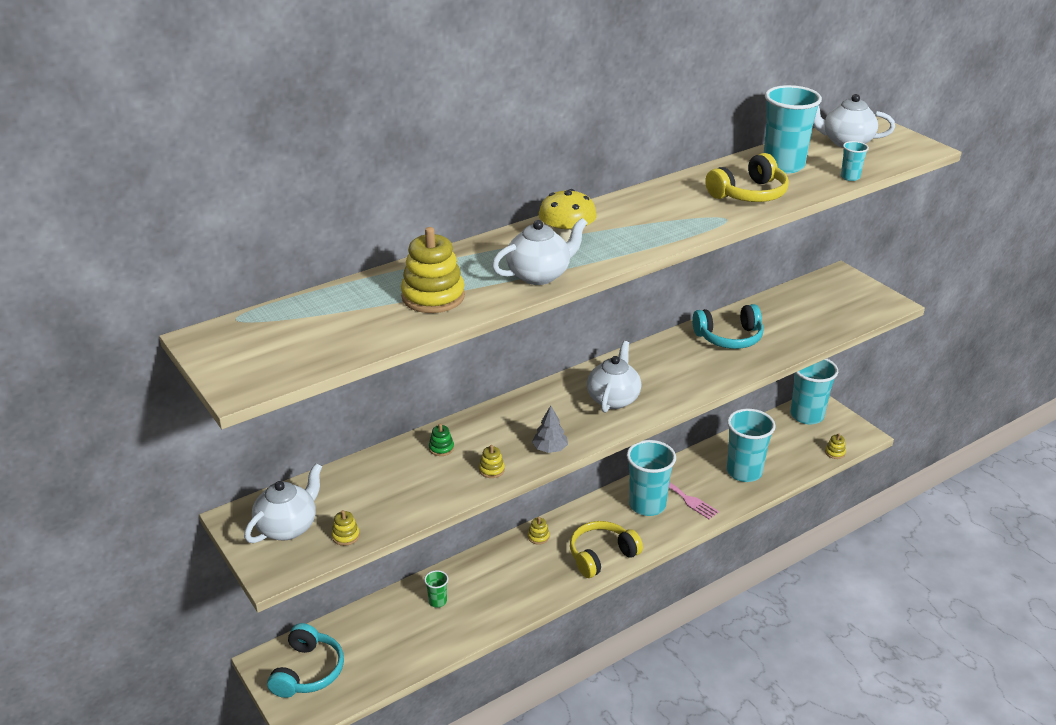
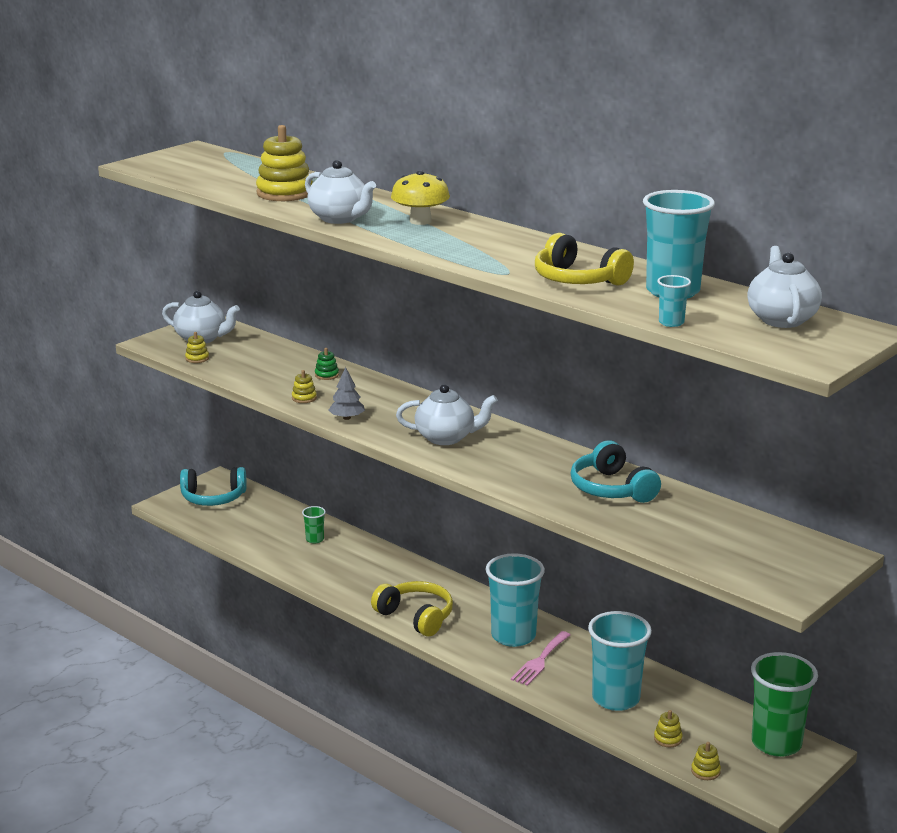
camera: 75 degrees right, 10 degrees down
(538, 537) = (427, 577): yellow stacking toy -> yellow stacking toy (668, 739)
(807, 415) = (776, 743): turquoise cup -> green cup

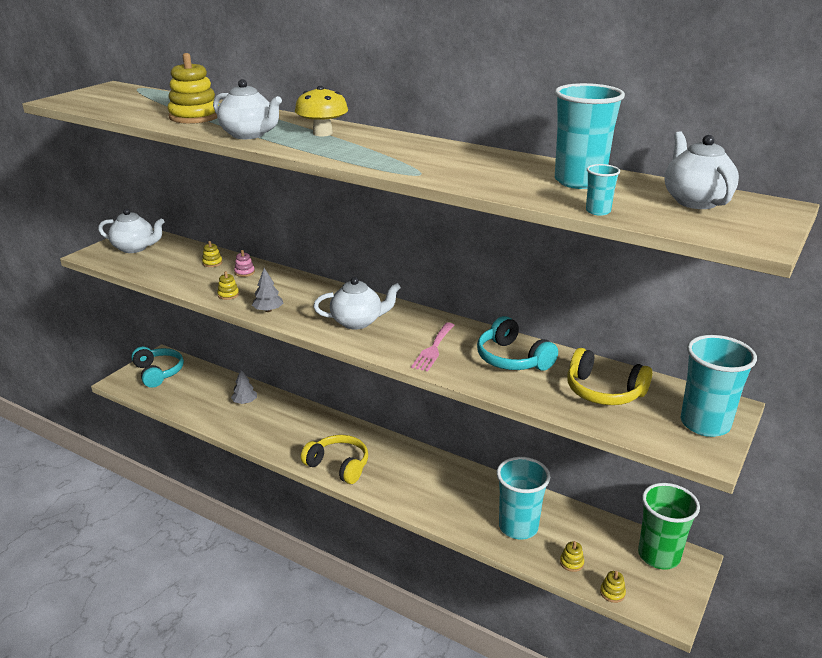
camera: 10 degrees left, 5 degrees up
(197, 358) = (132, 266): yellow stacking toy -> yellow stacking toy (212, 263)
(213, 498) = (158, 372): turquoise headphones -> turquoise headphones turned 105 degrees counterclockwise
(315, 539) = (245, 402): green cup -> grey tree
(326, 375) = (244, 272): green stacking toy -> pink stacking toy
(513, 636) = (421, 475): turquoise cup -> turquoise cup (705, 424)
(540, 661) = (448, 497): pink fork -> pink fork (433, 349)
(578, 280) = (487, 176): yellow headphones -> yellow headphones (603, 391)

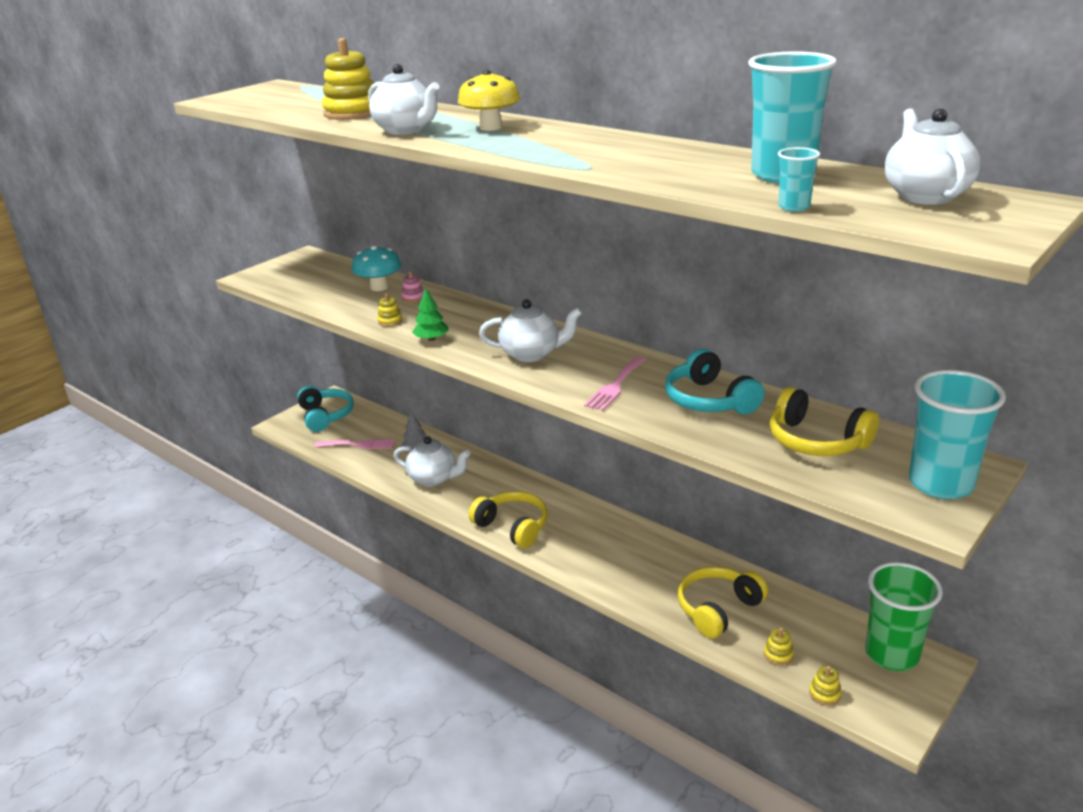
camera: 10 degrees right, 0 degrees up
(135, 248) = (297, 270): white teapot -> white teapot (434, 478)
(192, 398) = (358, 445): none -> pink fork
(212, 263) = (379, 287): yellow stacking toy -> turquoise mushroom
(268, 310) = (431, 339): grey tree -> green tree
(518, 527) = (718, 609): turquoise cup -> yellow headphones

